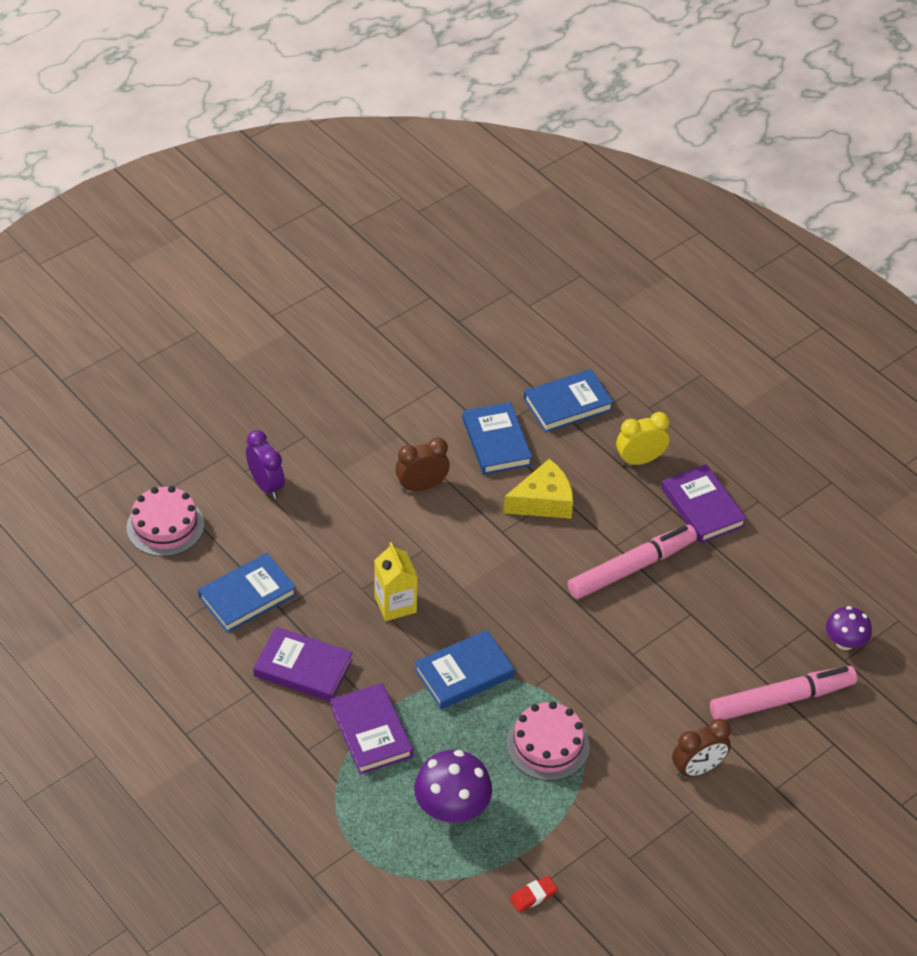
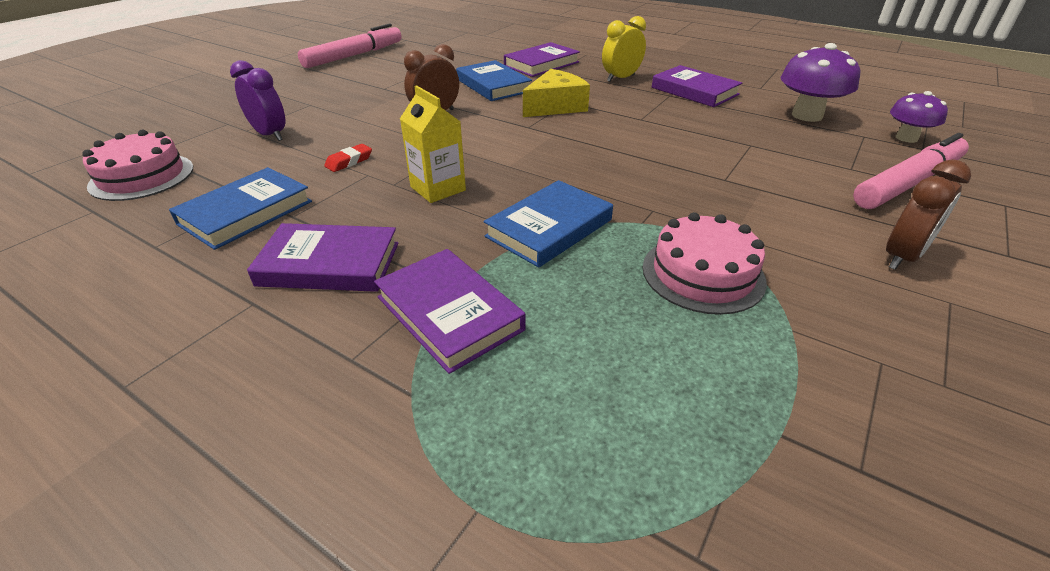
camera: 15 degrees left, 10 degrees down
(452, 808) = (623, 386): purple mushroom -> purple mushroom (807, 115)
(533, 896) = (865, 502): red eraser -> red eraser (349, 161)
(567, 404) = (541, 64): blue book -> purple book
(631, 568) = (667, 128): pink marker -> pink marker (354, 55)

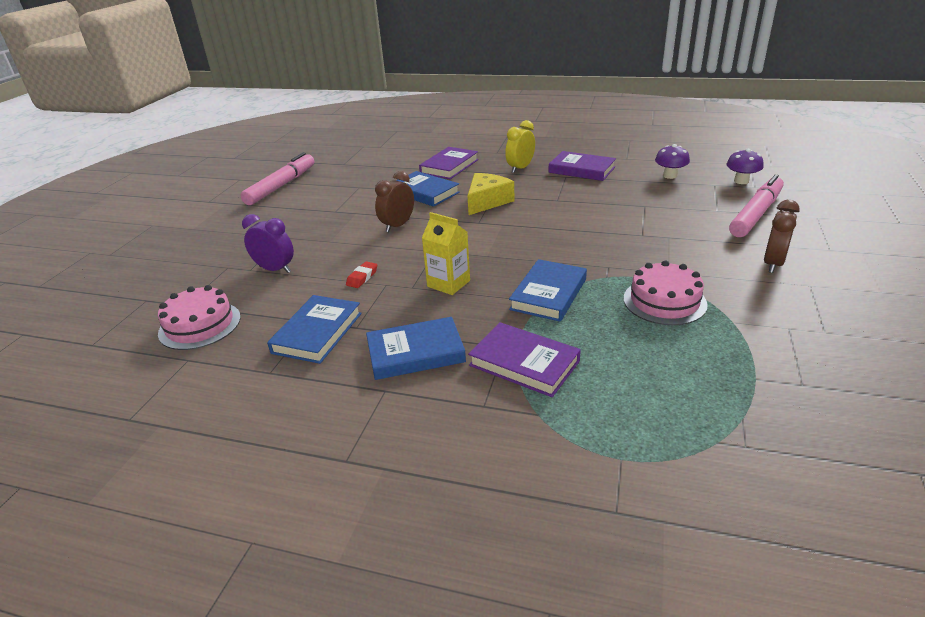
camera: 15 degrees left, 5 degrees down
(329, 264) = (415, 353): purple book -> blue book
(807, 115) = (670, 176): purple mushroom -> purple mushroom, size x0.63

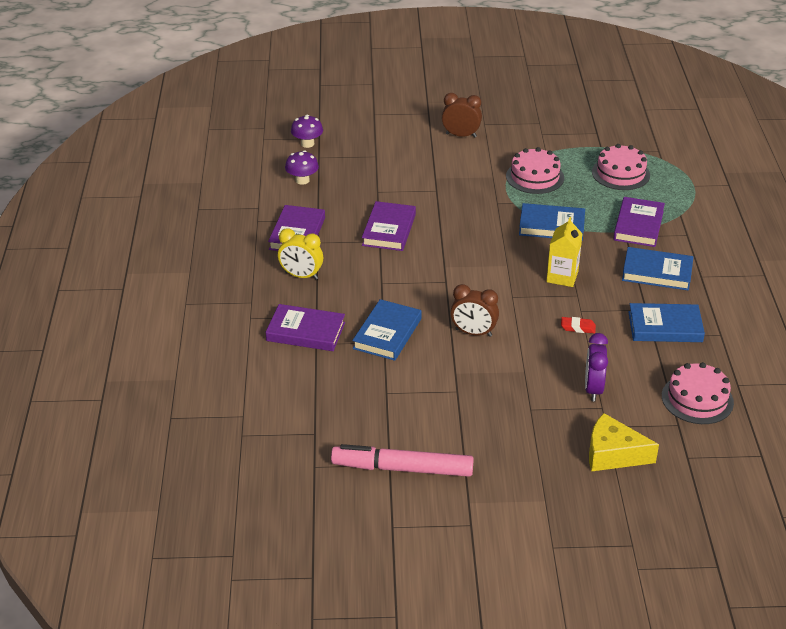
camera: 110 degrees left, 5 degrees up
(415, 353) = (657, 272): blue book -> blue book turned 45 degrees counterclockwise
(487, 201) = (397, 284): yellow cheese -> yellow cheese (613, 454)
(574, 205) = (389, 230): none -> purple book
(668, 380) = (620, 173): none -> pink cake
(756, 214) = (377, 139): pink marker -> none

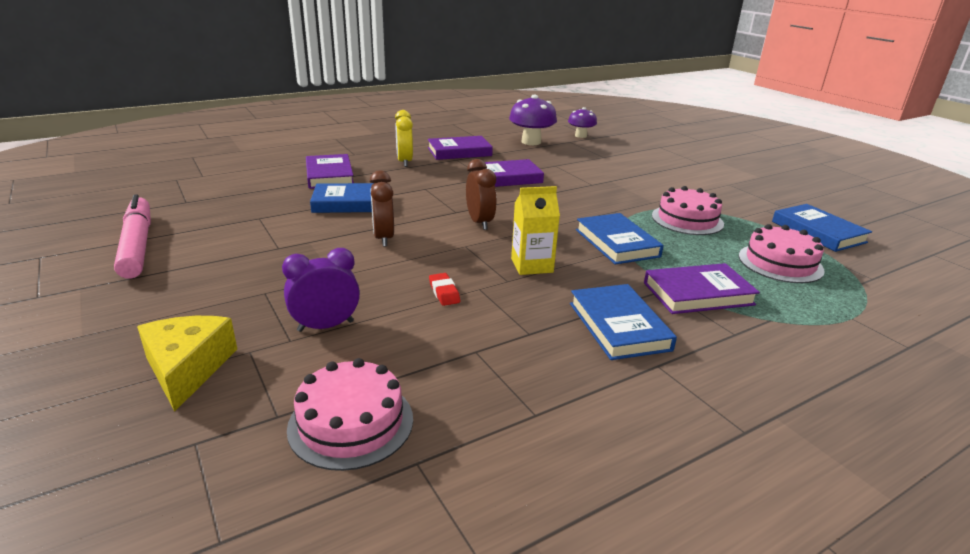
camera: 60 degrees right, 10 degrees down
(302, 180) = (531, 142): purple mushroom -> purple mushroom, size x1.58
(461, 135) = (692, 179): brown clock -> brown clock (480, 222)
(665, 327) = (505, 356): blue book -> blue book (818, 232)

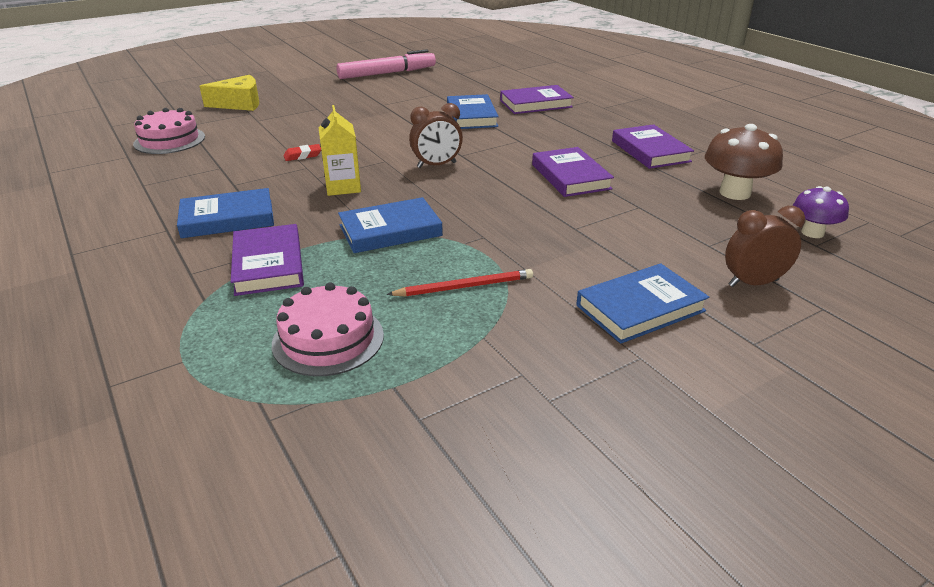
camera: 90 degrees right, 5 degrees up
(325, 326) = (269, 126): purple clock -> none
(383, 238) = (399, 132): brown clock -> brown clock (753, 283)
(404, 162) = (593, 128): yellow clock -> none
(531, 142) = (735, 193): purple mushroom -> brown mushroom
(687, 220) = (464, 287): pink cake -> red pencil
(818, 232) = (434, 412): blue book -> blue book (640, 308)

